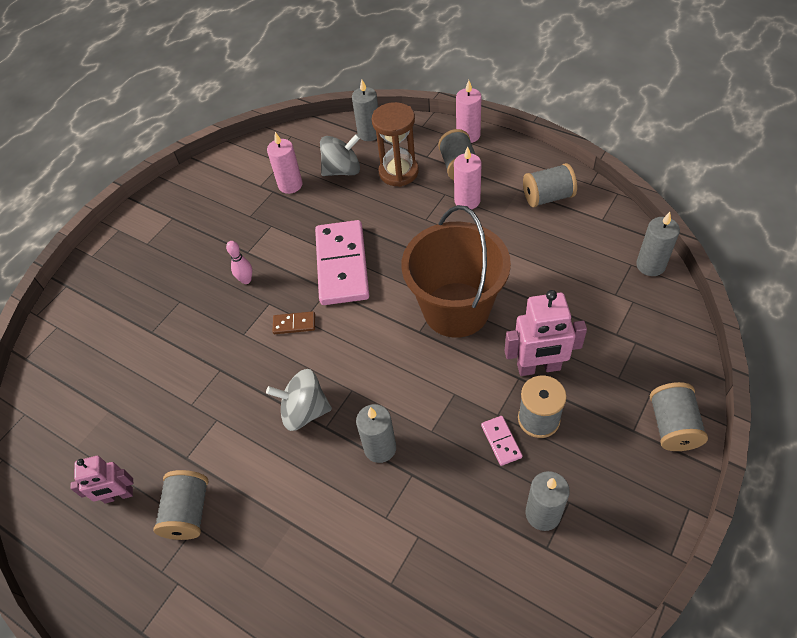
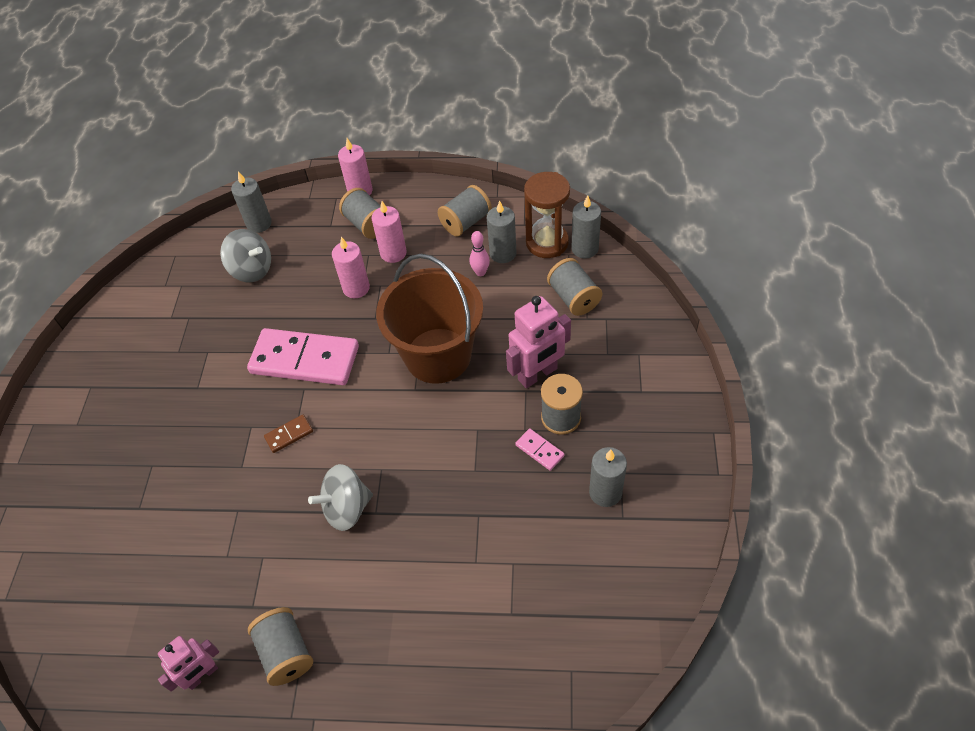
camera: 30 degrees left, 0 degrees up
(246, 280) = (213, 415): pink bowling pin -> pink bowling pin (480, 272)
(290, 185) = (204, 304): pink candle -> pink candle (356, 288)
(342, 170) = (252, 270): grey spinning top -> grey spinning top turned 75 degrees clockwise
(342, 265) = (305, 360): pink domino -> pink domino turned 45 degrees counterclockwise
(380, 448) = (437, 506): grey candle -> grey candle (503, 253)
(398, 172) = (311, 251): brown hourglass -> brown hourglass (547, 242)
(672, 426) = (669, 374): grey spool -> grey spool (573, 298)

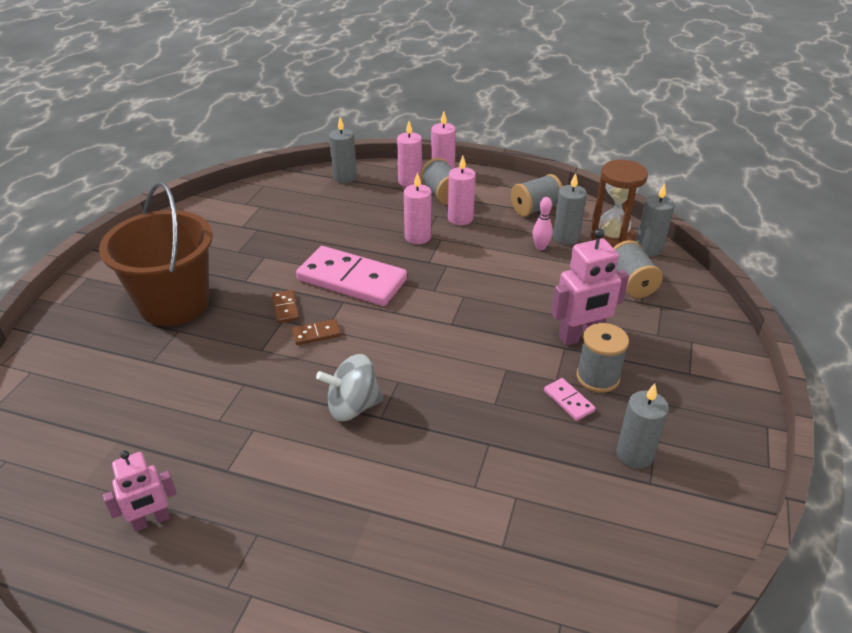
camera: 10 degrees right, 15 degrees down
(249, 411) = (285, 308): none -> brown domino
(252, 270) = (326, 207): grey spinning top -> none
(286, 652) = (245, 522): grey spool -> none
(329, 213) = (410, 181): none -> pink candle
(438, 355) = (482, 302): brown bucket -> brown bucket (174, 303)

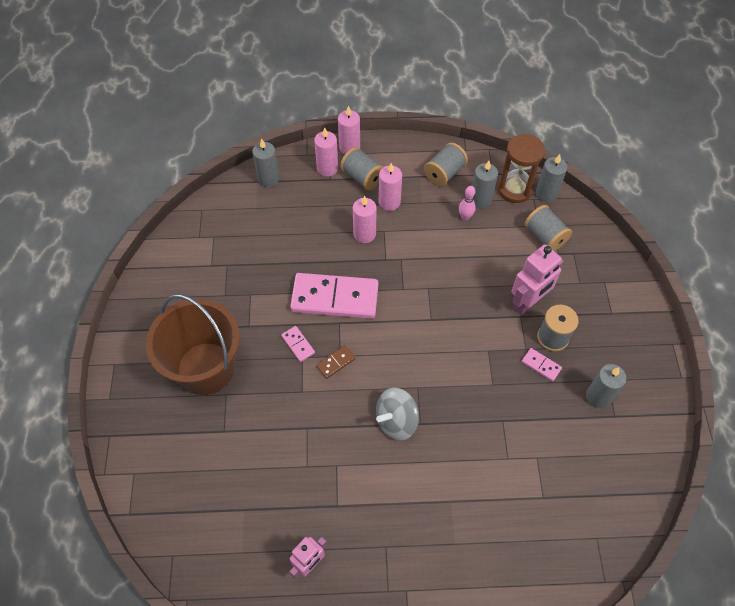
camera: 20 degrees left, 20 degrees up
(285, 308) = (298, 344): brown domino -> pink domino

